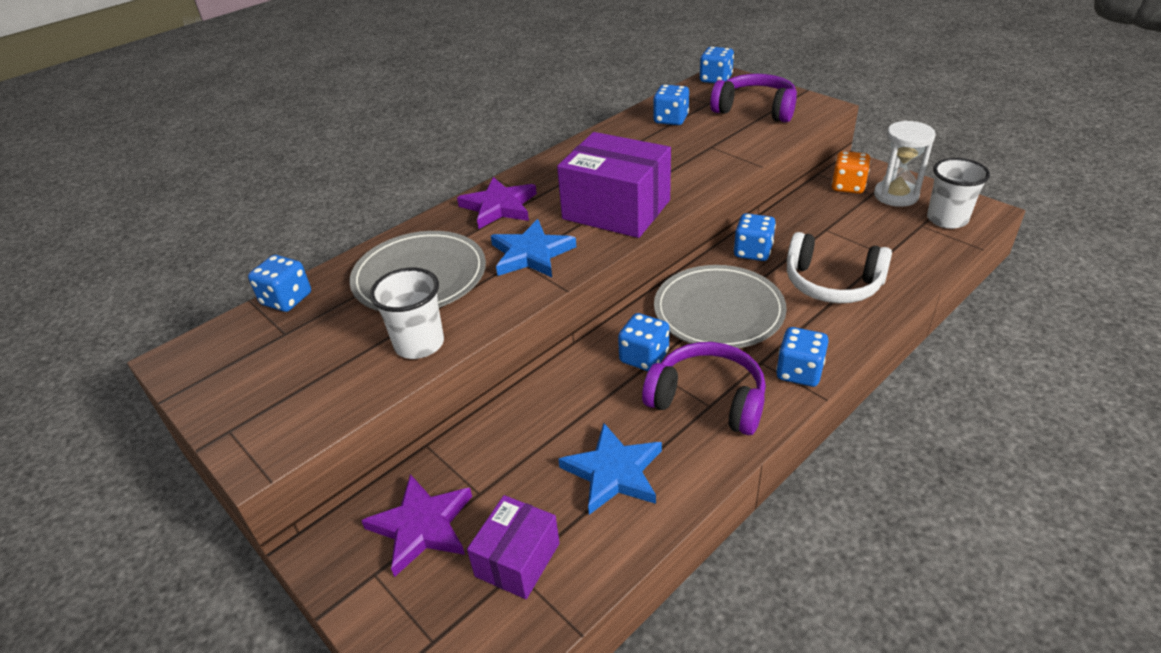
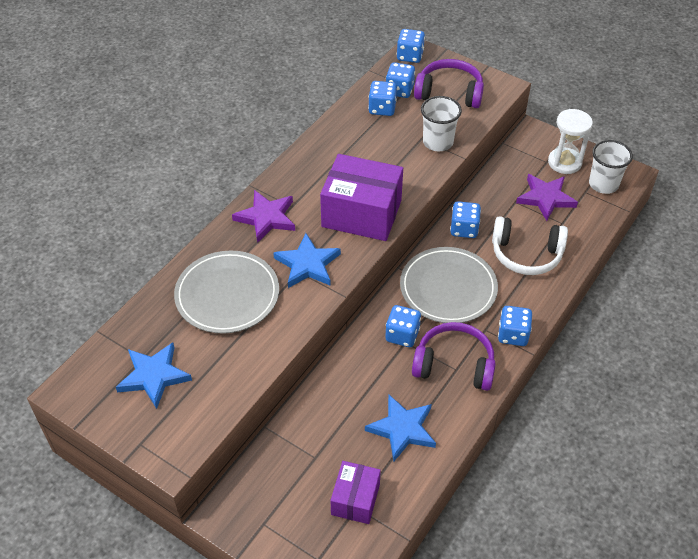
camera: 15 degrees left, 10 degrees up
(286, 299) = (129, 327): blue dice -> blue dice (399, 90)
(288, 354) = (154, 376): none -> blue star
(419, 344) = (250, 356): white cup -> white cup (438, 142)
(422, 526) = (284, 487): purple star -> purple star (545, 198)
(848, 186) = (527, 155): orange dice -> none

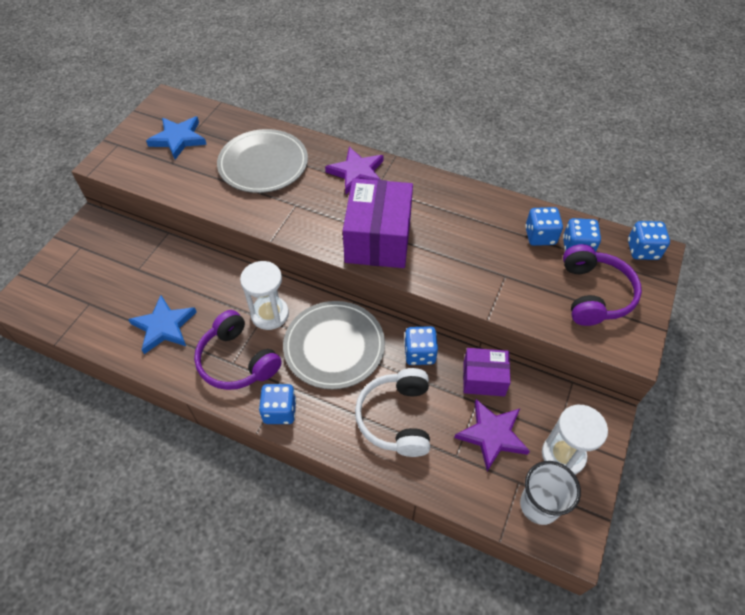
camera: 80 degrees right, 5 degrees up
(307, 264) = (305, 209): blue star -> none
(355, 499) = (96, 301): purple box -> purple box (483, 379)
(402, 335) = (270, 314): blue dice -> white hourglass
(438, 142) = (504, 291): white cup -> none
(454, 365) = (237, 360): purple headphones -> purple headphones turned 135 degrees clockwise

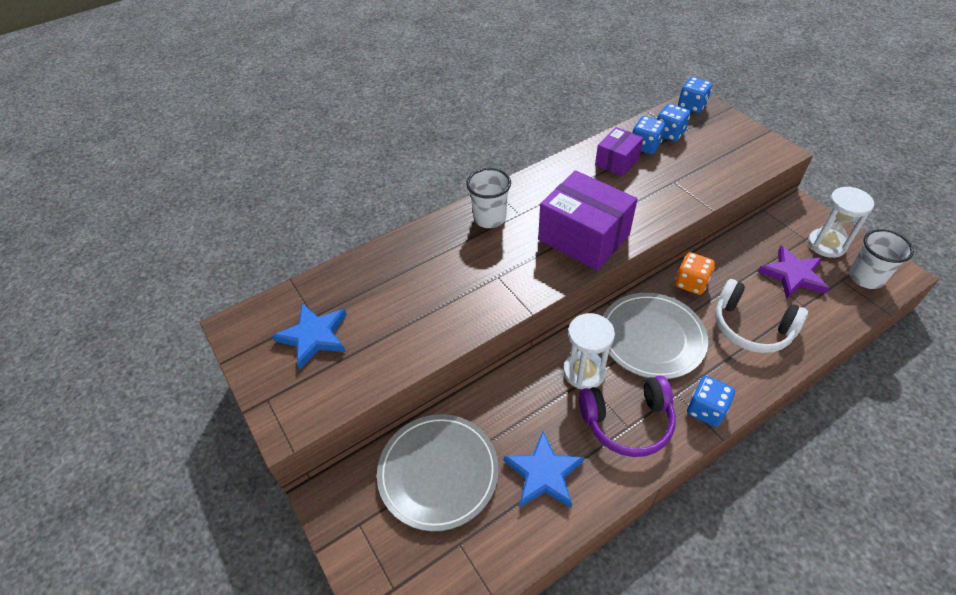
camera: 55 degrees left, 5 degrees down
(263, 164) = (419, 279): grey plate -> grey plate (438, 472)
(357, 173) = (489, 218): purple star -> white cup
(419, 353) = (691, 283): blue dice -> orange dice
(483, 379) = (736, 256): purple box -> purple box (617, 161)
(594, 294) = (720, 146): purple headphones -> none

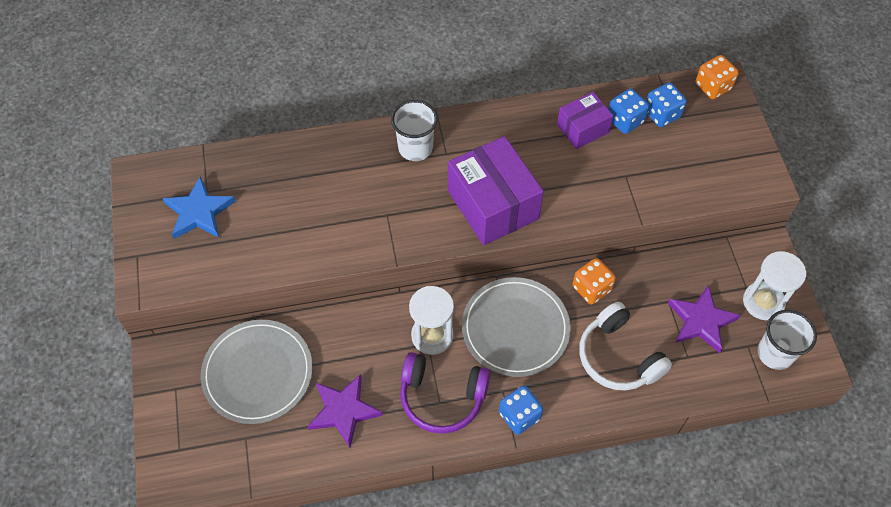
camera: 20 degrees right, 10 degrees up
(543, 473) = (343, 411): blue star -> purple star
(692, 106) = (713, 87): blue dice -> orange dice

